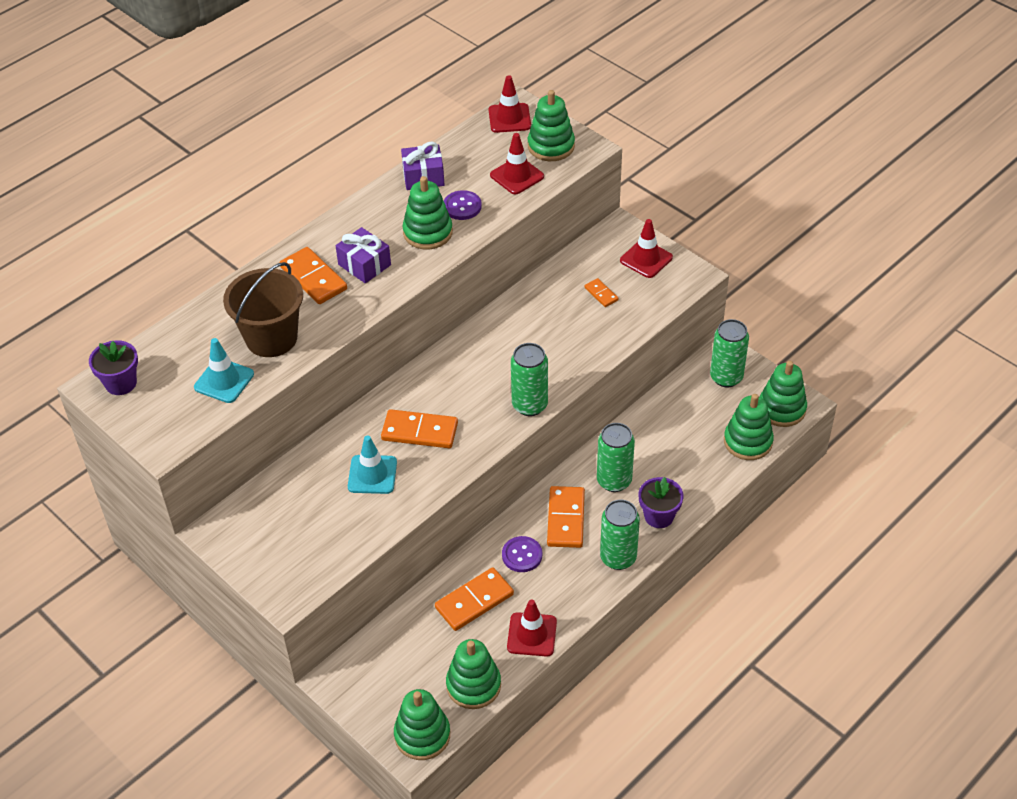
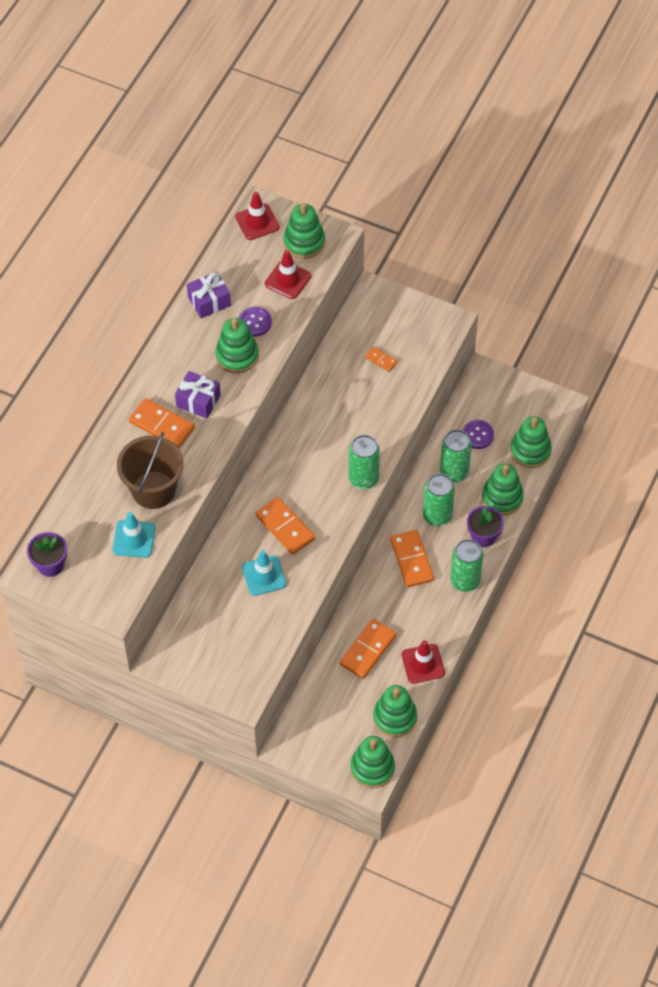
camera: 20 degrees left, 10 degrees up
(420, 431) = (285, 527): orange domino -> orange domino turned 60 degrees clockwise
(522, 555) = (389, 601): purple button -> purple button (477, 435)
(646, 259) = (405, 316): red traffic cone -> none
(726, 377) = (493, 397): green can -> green can (454, 472)
(781, 409) = (547, 413): green stacking toy -> green stacking toy (502, 497)

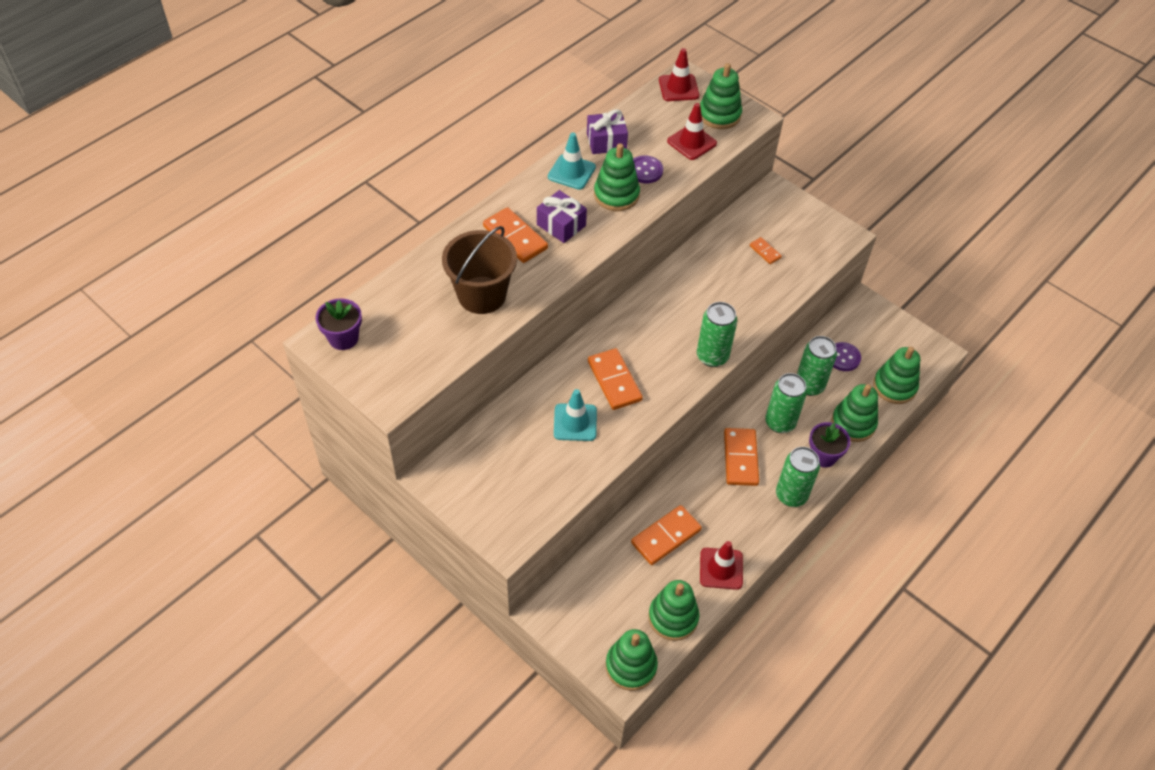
camera: 15 degrees right, 5 degrees down
(134, 539) = (441, 337): turquoise traffic cone -> turquoise traffic cone (571, 172)

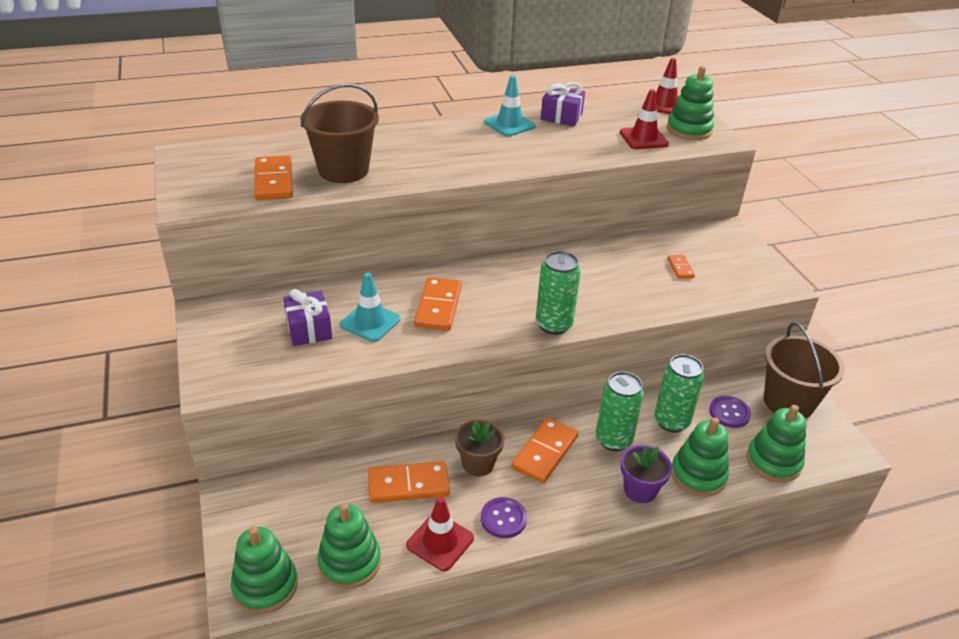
camera: 30 degrees right, 15 degrees down
(343, 338) = (200, 158): purple flower pot -> none
(515, 237) = (414, 146): orange domino -> orange domino (274, 181)
(561, 225) = (464, 151): purple gift -> purple gift (309, 329)
(616, 195) = (535, 149): green stacking toy -> none
(645, 170) = (579, 142): purple button -> purple button (503, 519)
(701, 492) = (478, 463): none -> brown flower pot
(791, 495) = (574, 510): green can -> none
(877, 327) = (788, 402): none -> brown bucket

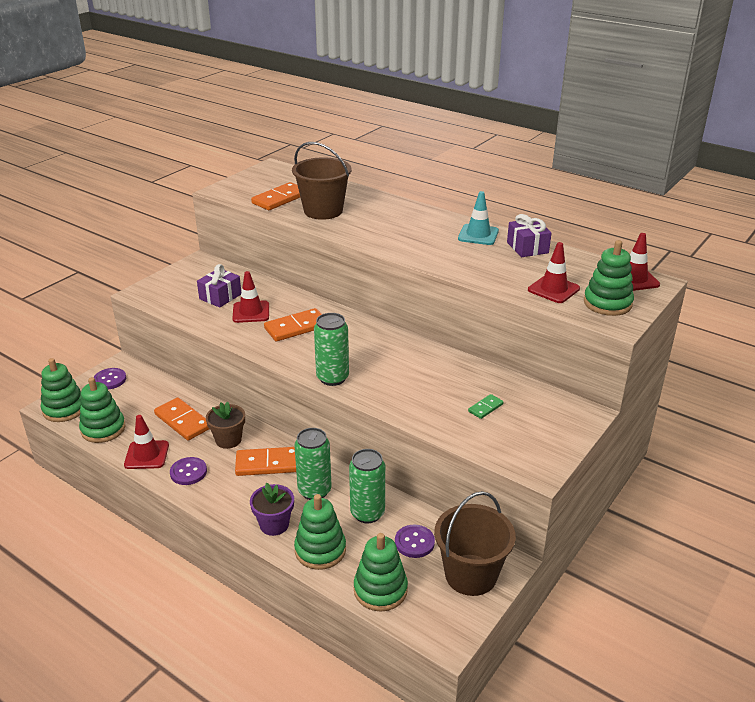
camera: 55 degrees right, 5 degrees down
(252, 516) = (110, 380): none -> purple button
(370, 322) = (251, 312): turquoise traffic cone -> red traffic cone
(680, 268) = (485, 408): orange domino -> green domino

